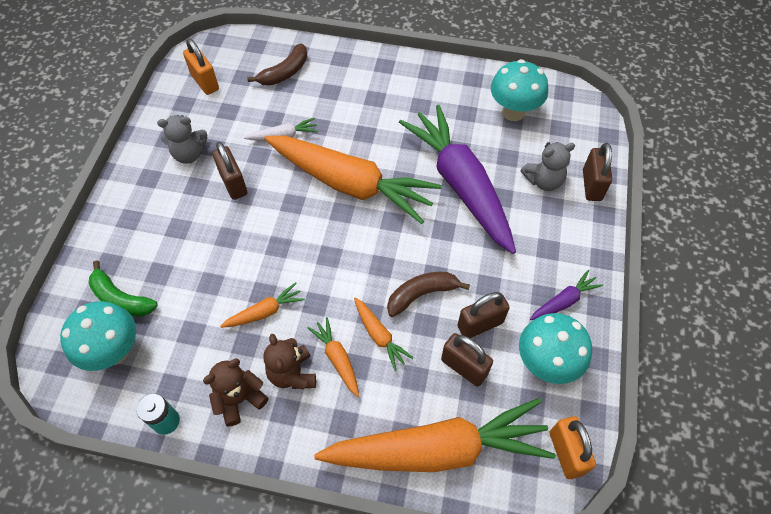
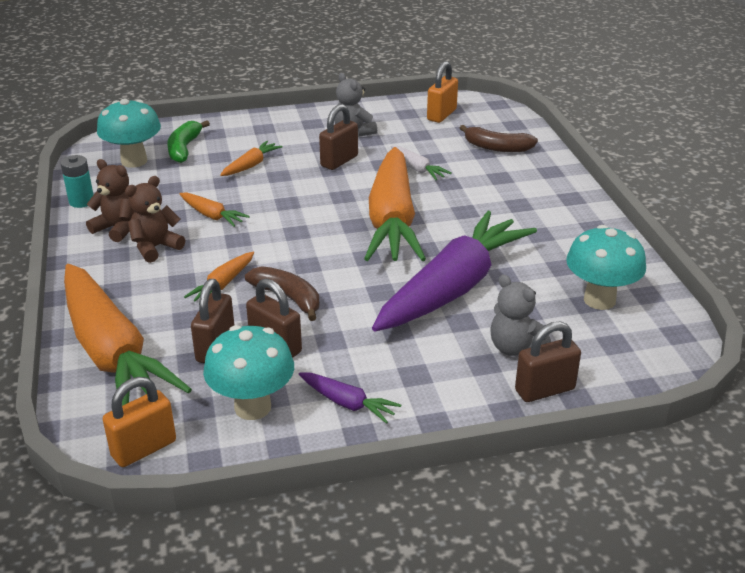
camera: 65 degrees right, 25 degrees down
(337, 358) = (184, 267): orange carrot -> orange carrot (251, 165)

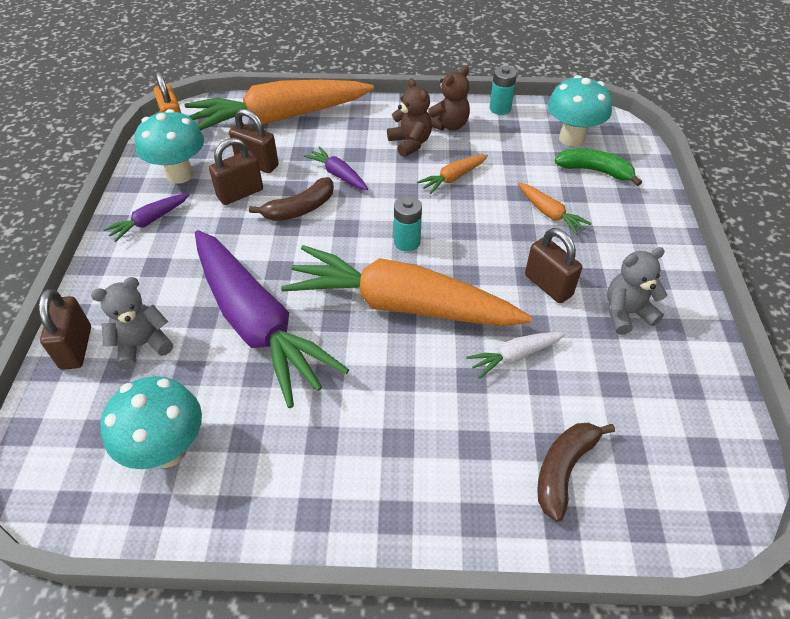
camera: 105 degrees right, 15 degrees up
(223, 284) = (338, 174): orange carrot -> purple carrot
(314, 228) = (407, 242): none -> turquoise battery
(441, 115) = (681, 428): orange padlock -> none

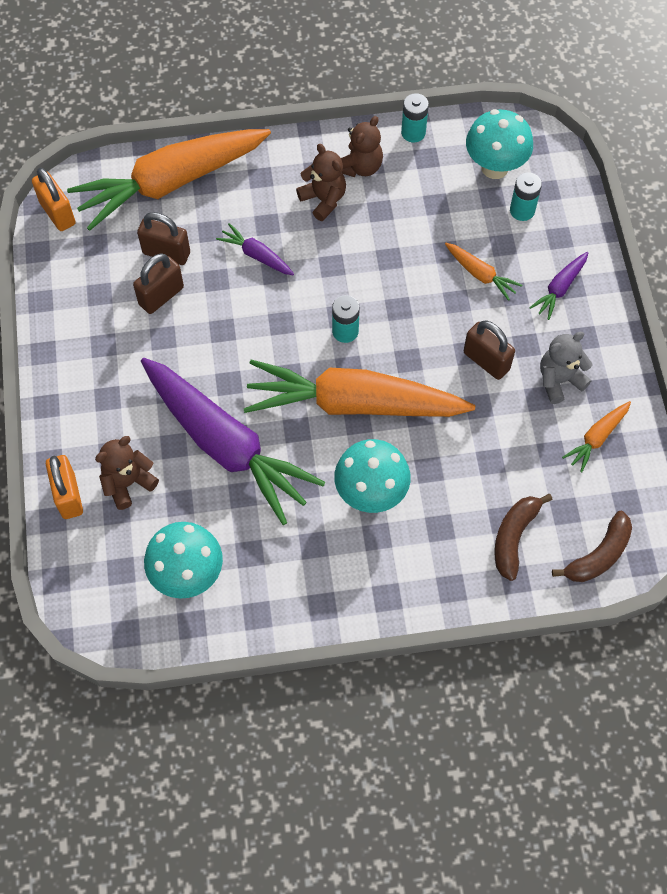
camera: 10 degrees left, 15 degrees up
(76, 348) = (68, 495): brown padlock -> orange padlock
(142, 344) = (128, 483): grey teddy bear -> brown teddy bear
(150, 221) = (80, 345): purple carrot -> purple carrot (559, 288)
(180, 174) = (88, 280): turquoise mushroom -> turquoise mushroom (371, 493)
(300, 209) = (229, 306): brown banana -> brown banana (598, 555)
(453, 178) = (377, 242): orange carrot -> orange carrot (597, 438)
(515, 356) = (463, 440): white carrot -> none
(595, 171) = (522, 210): green banana -> turquoise battery

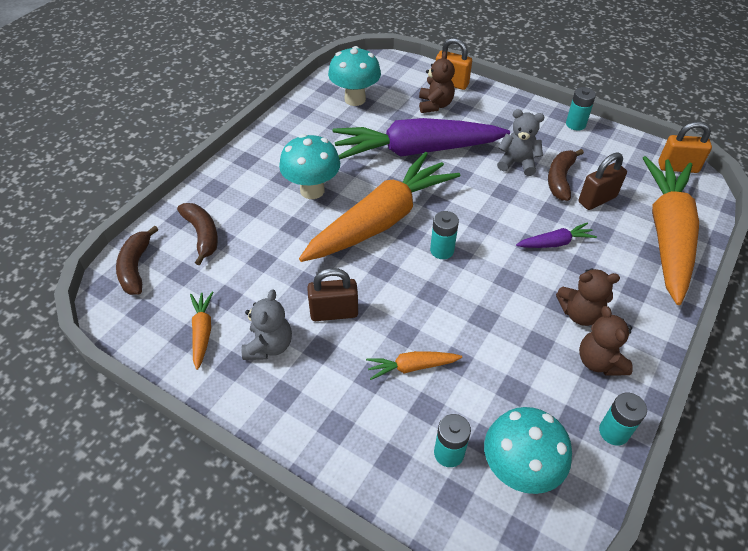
camera: 130 degrees right, 15 degrees down
(51, 329) = (575, 124): none -> turquoise battery
(161, 296) = (560, 179): brown padlock -> brown banana
(167, 344) = (517, 163): none -> grey teddy bear
(559, 288) = (343, 415): purple carrot -> none

